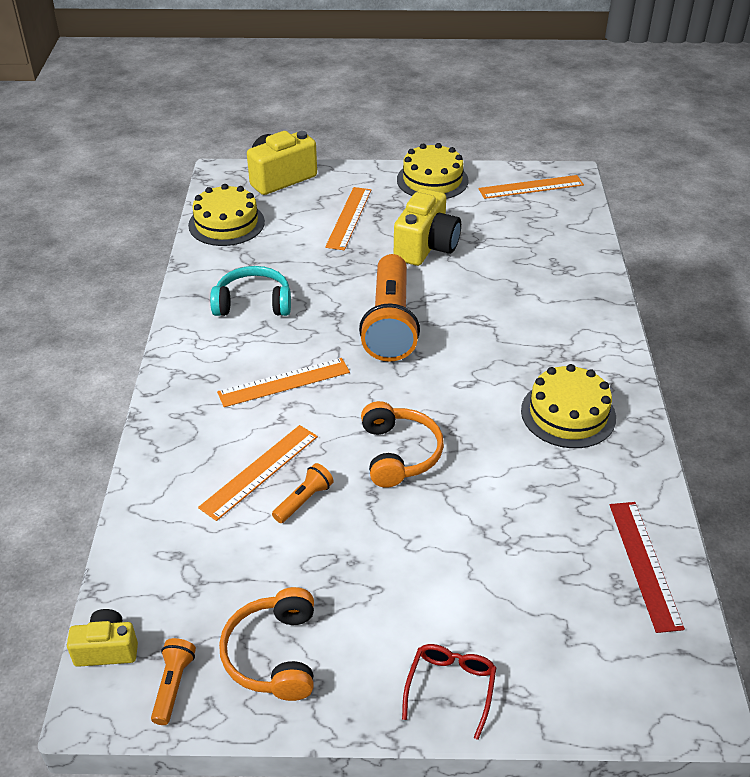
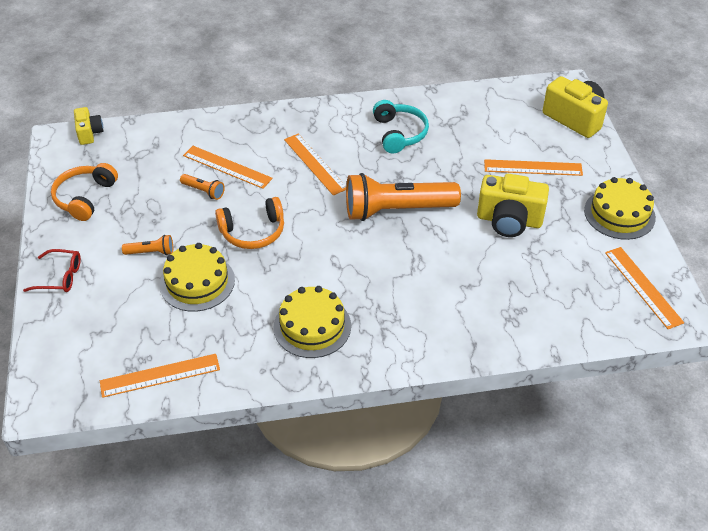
camera: 80 degrees right, 5 degrees up
(173, 685) = (65, 162): orange flashlight -> orange flashlight (151, 252)
(226, 223) = (495, 101): yellow cake -> yellow cake (197, 282)
(274, 654) = (85, 197): orange headphones -> orange headphones turned 60 degrees counterclockwise
(644, 564) = (160, 375): red ruler -> orange ruler

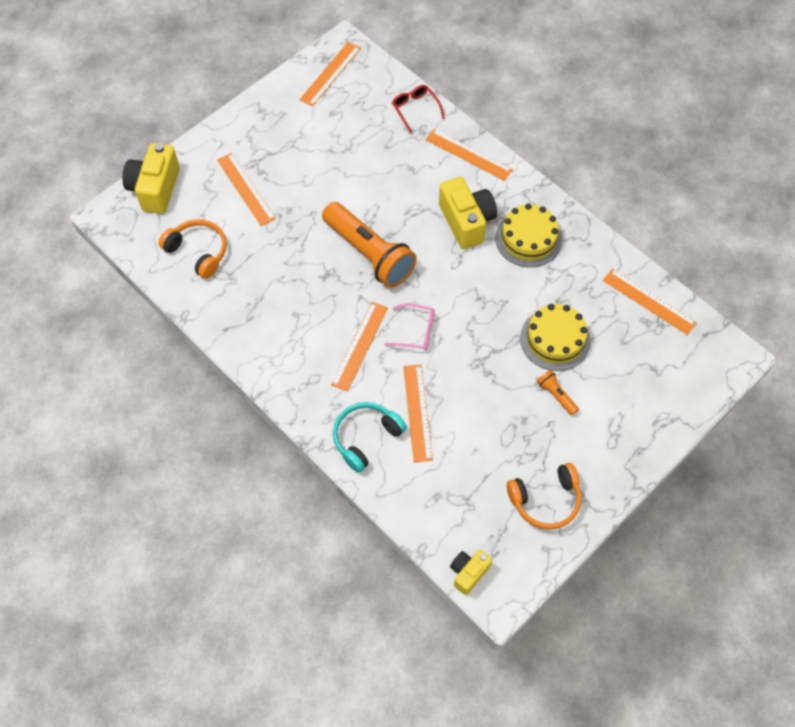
camera: 125 degrees left, 15 degrees up
(59, 277) = (635, 442): red glasses -> red glasses (415, 109)
(204, 191) = (460, 408): orange flashlight -> none
(253, 232) = (474, 338): orange headphones -> orange headphones (198, 252)
(295, 200) = (415, 331): none -> pink glasses
(399, 133) = (270, 305): turquoise headphones -> turquoise headphones (366, 438)
(451, 339) = (468, 154): none -> orange ruler
(509, 220) = (322, 176): yellow camera -> yellow camera (466, 222)
(619, 214) = (261, 114): yellow cake -> none

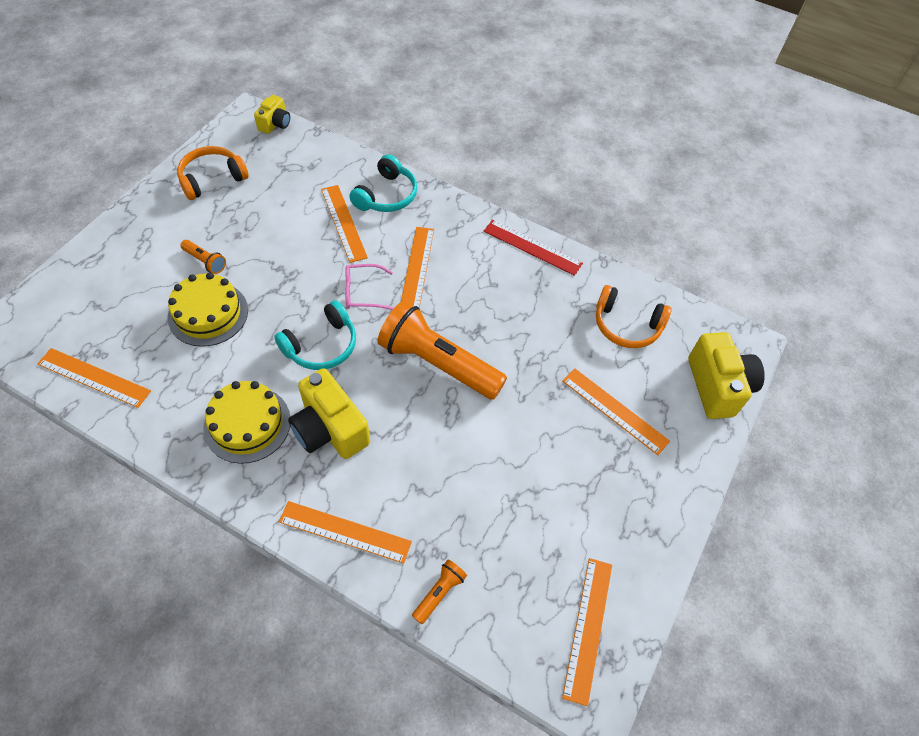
camera: 160 degrees right, 5 degrees down
(243, 345) = (532, 247): none -> red ruler
(415, 109) = (439, 593): red glasses -> orange flashlight
(461, 289) = (321, 345): none -> turquoise headphones

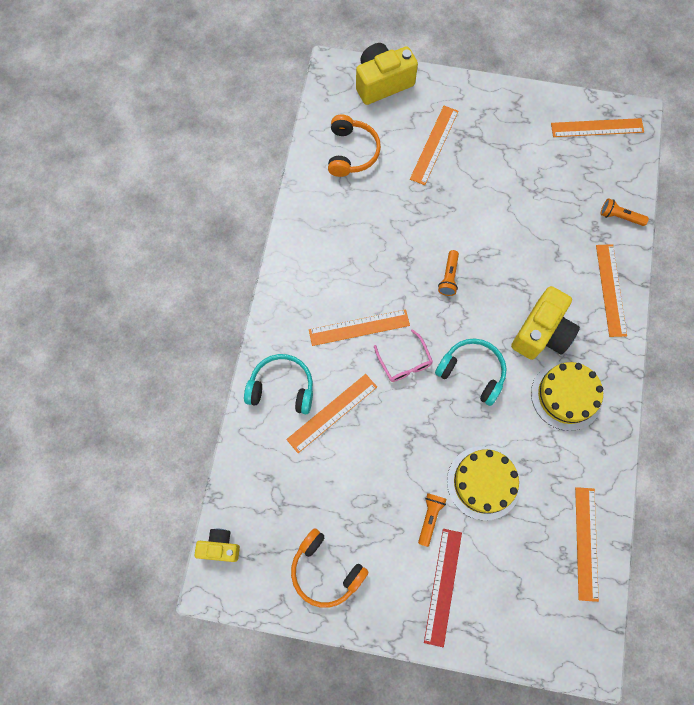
camera: 105 degrees left, 15 degrees up
(438, 363) = (449, 277): orange flashlight -> orange flashlight, size x0.42
(532, 247) = (296, 242): red ruler -> red ruler (443, 586)

